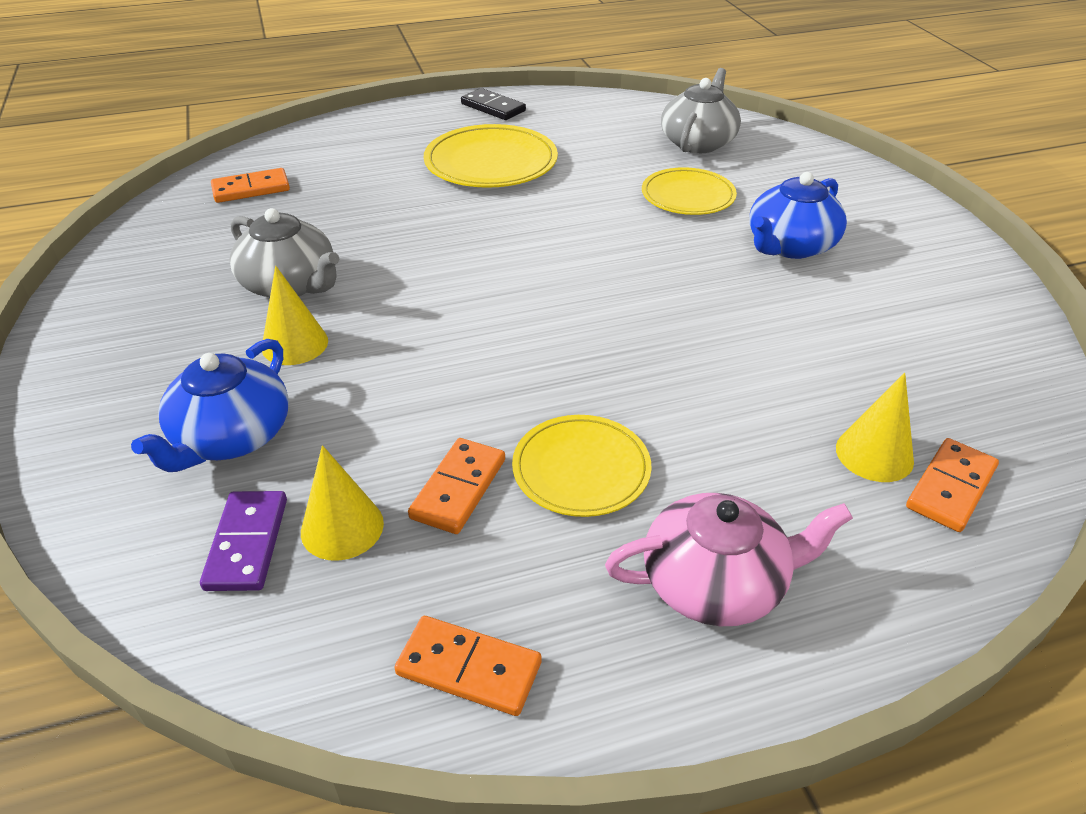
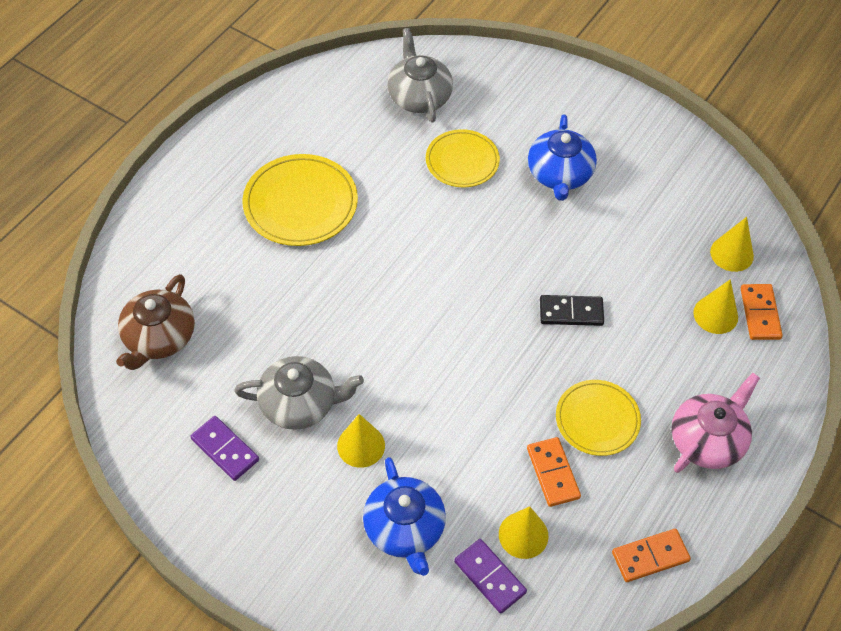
camera: 40 degrees left, 15 degrees up
(180, 281) = (225, 449): none -> purple domino
(251, 189) = (159, 338): orange domino -> brown teapot
(493, 107) = (234, 137): black domino -> black domino (571, 312)
(963, 406) = (731, 253): none -> yellow cone

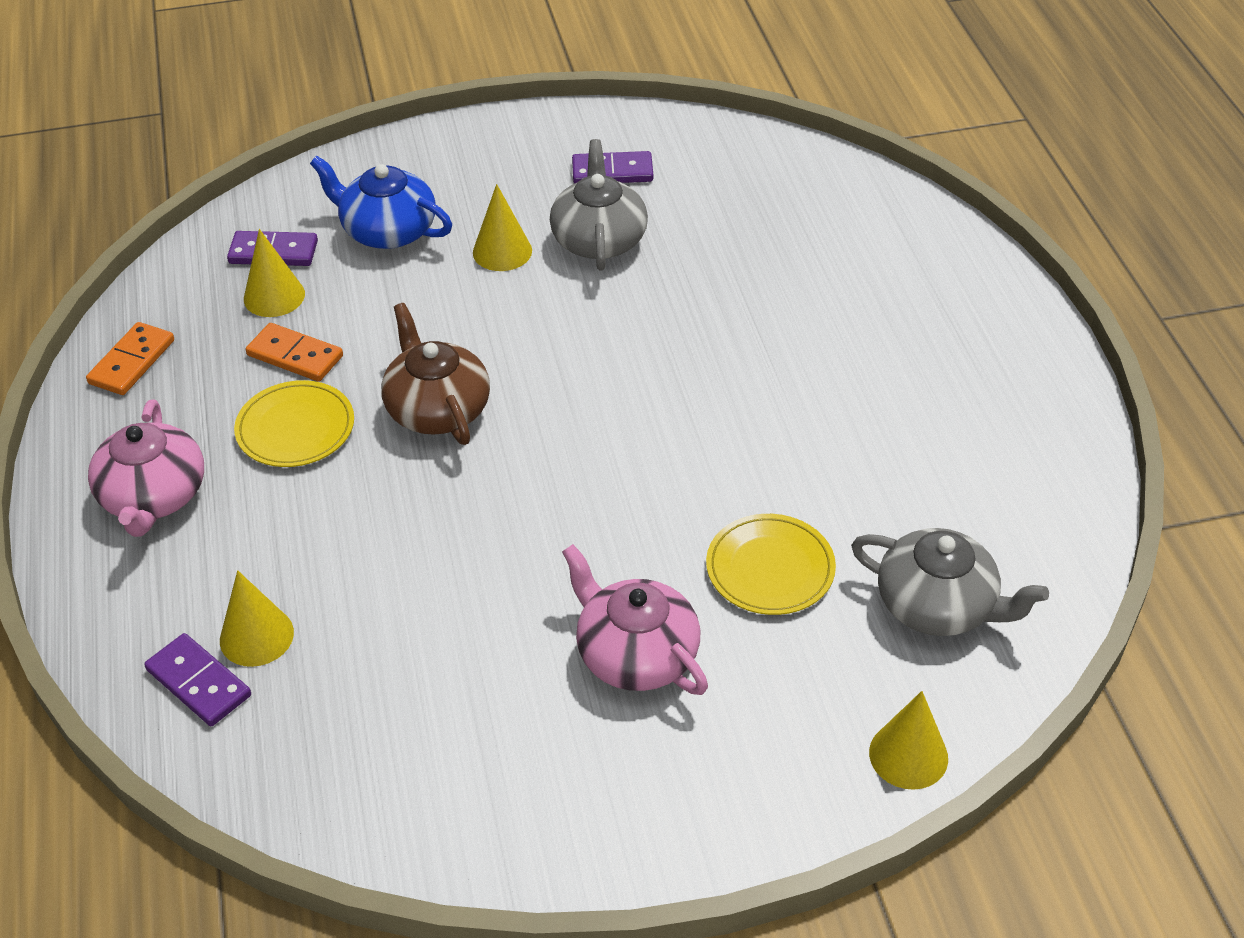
camera: 135 degrees right, 10 degrees down
(159, 338) = (792, 192): brown teapot -> brown teapot (437, 408)
(300, 203) = (862, 380): yellow plate -> none
(300, 403) = (599, 239): grey teapot -> grey teapot turned 135 degrees clockwise
(559, 174) = (635, 654): blue teapot -> pink teapot
(571, 312) = (435, 505): black domino -> none
(731, 253) = (302, 734): yellow cone -> yellow cone (908, 755)
(760, 313) = (198, 683): orange domino -> purple domino

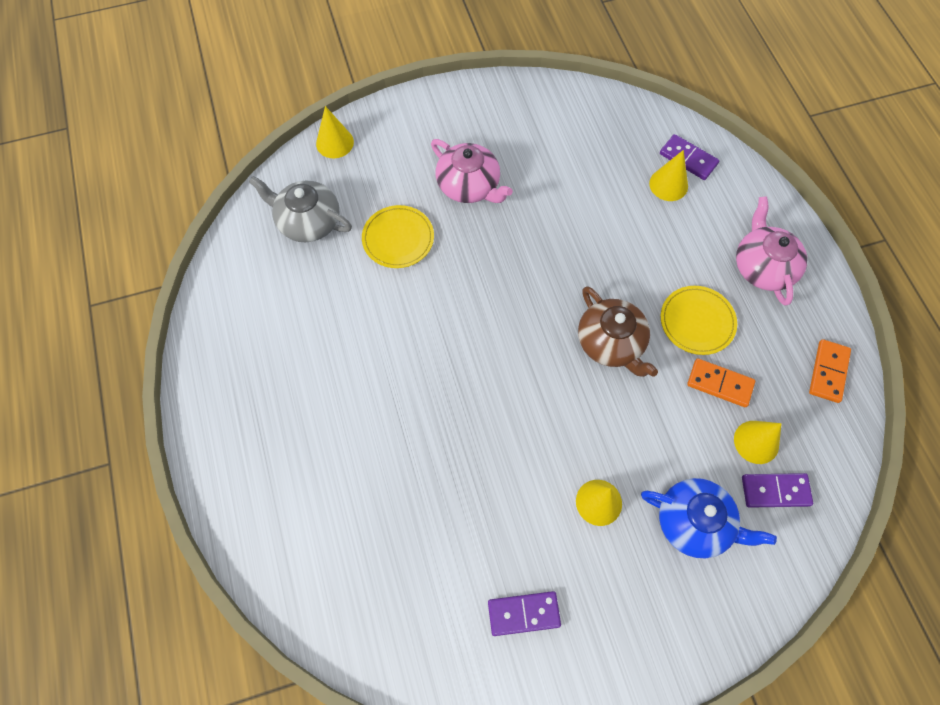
camera: 175 degrees right, 20 degrees up
(599, 239) = (525, 521): grey teapot -> none

